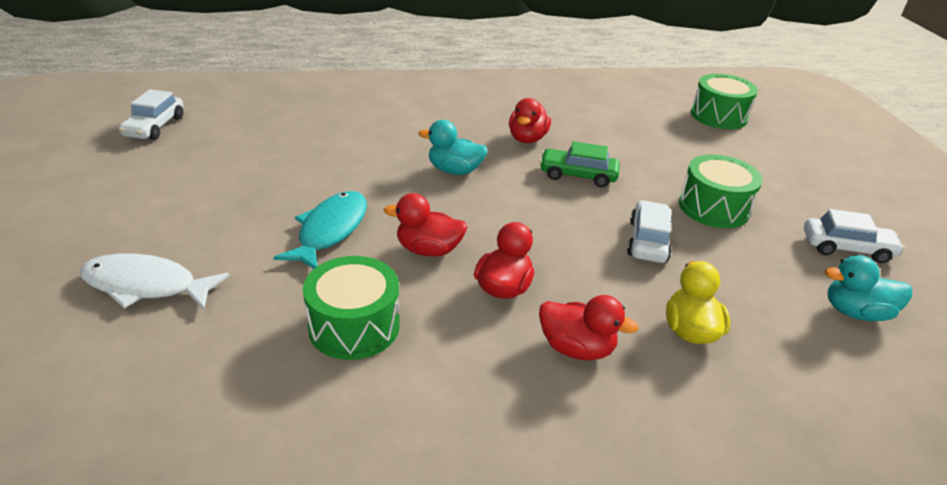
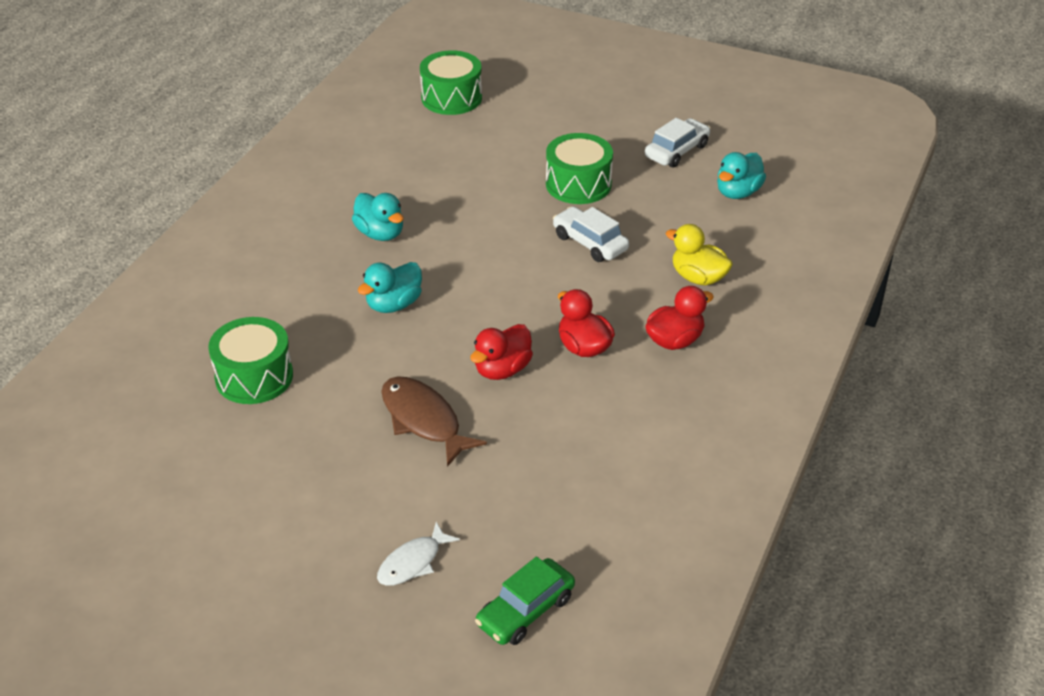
camera: 55 degrees left, 5 degrees up
(146, 285) = (413, 562): white fish -> white fish, size x0.64
(155, 127) = (89, 501): white car -> none
(330, 230) = (424, 420): turquoise fish -> brown fish
(354, 326) = (565, 447): green drum -> green drum (254, 377)
(527, 139) = (380, 233): red duck -> turquoise duck
(578, 175) = (469, 233): green car -> green car (525, 611)

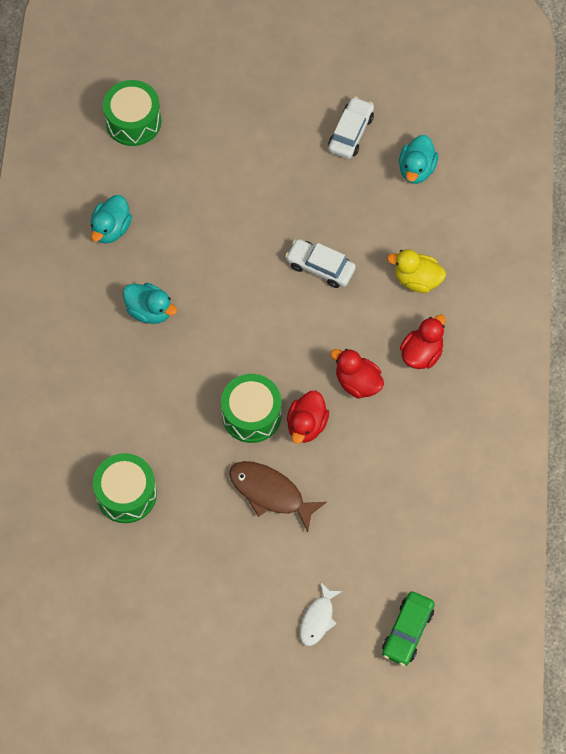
camera: 20 degrees left, 25 degrees up
(394, 304) = (196, 385): turquoise duck -> turquoise duck (111, 228)
(578, 184) = (285, 200): green drum -> green drum (251, 415)

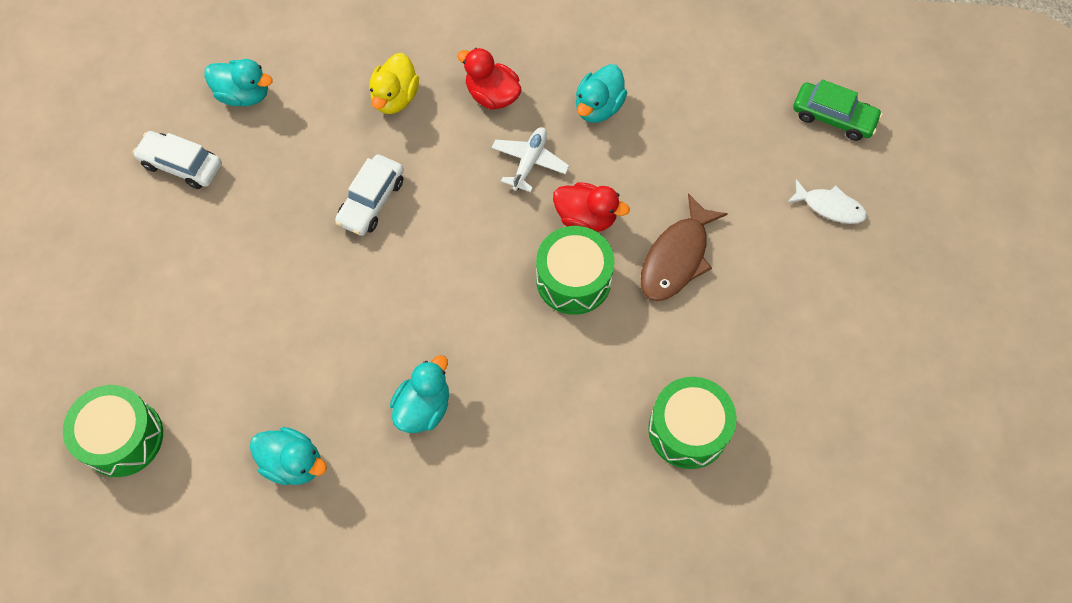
camera: 90 degrees left, 0 degrees up
(357, 382) = (529, 162): red duck -> white plane
(412, 436) = (598, 107): none -> turquoise duck

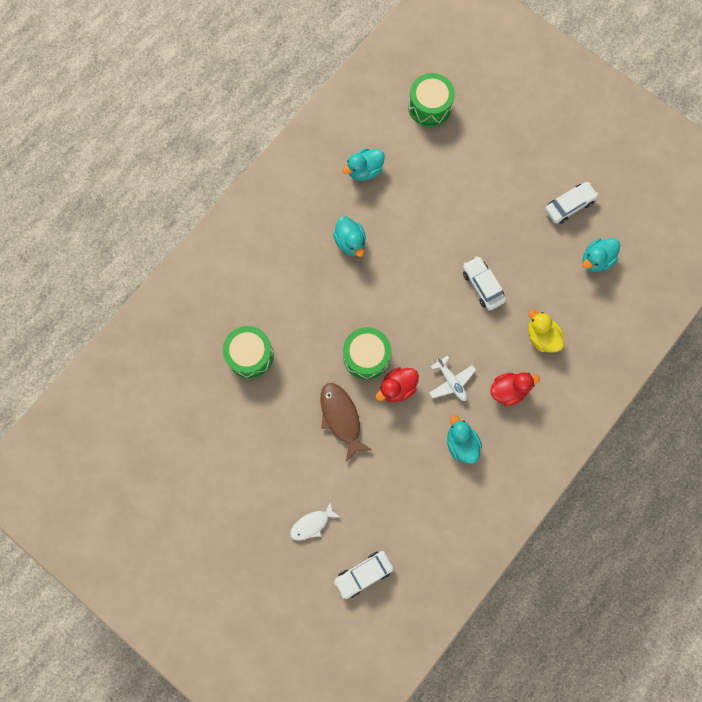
camera: 125 degrees right, 10 degrees up
(833, 117) = (363, 574): green car -> white car

